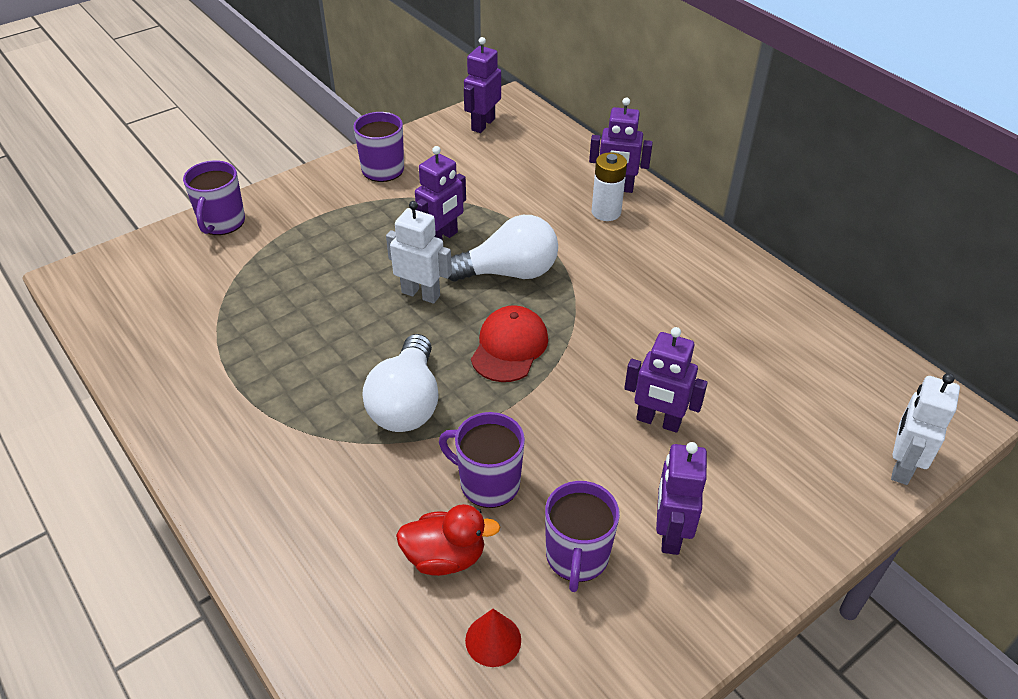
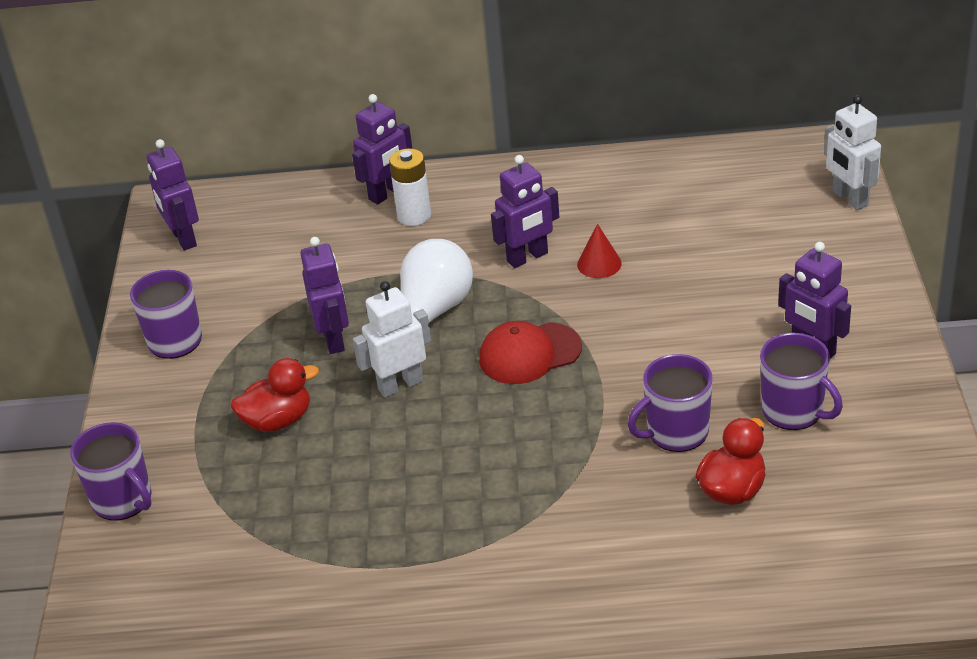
camera: 50 degrees left, 5 degrees down
(341, 252) = (278, 420): none -> red duck
(407, 403) = (537, 449): white light bulb -> none
(493, 640) = (834, 492): red cone -> red cone (599, 264)
(509, 347) = (529, 354): red cap -> red cap turned 75 degrees counterclockwise
(658, 421) = (697, 302): purple robot -> purple robot (527, 257)

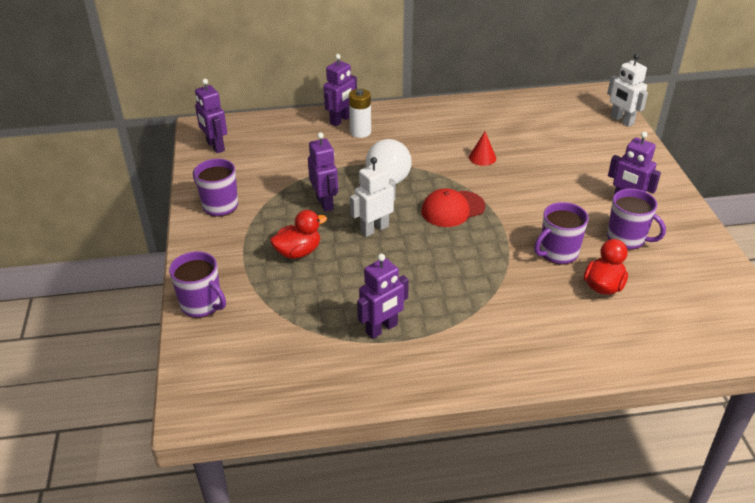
camera: 10 degrees left, 0 degrees up
(527, 257) = (437, 154): purple robot -> purple robot (382, 329)

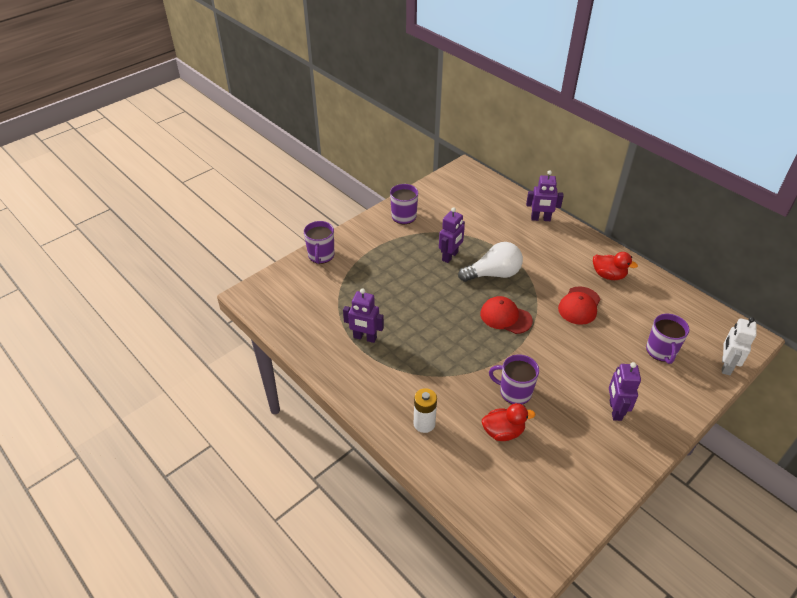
camera: 55 degrees right, 5 degrees up
(215, 146) = (453, 184): purple robot -> none
(298, 252) = (396, 269): red duck -> red duck (608, 275)
(360, 132) = (538, 234): white battery -> white battery (424, 424)
(374, 229) = (448, 290): white robot -> none
(482, 157) = (579, 306): red cone -> red cap
(627, 238) = (570, 426): purple mug -> purple mug (661, 351)

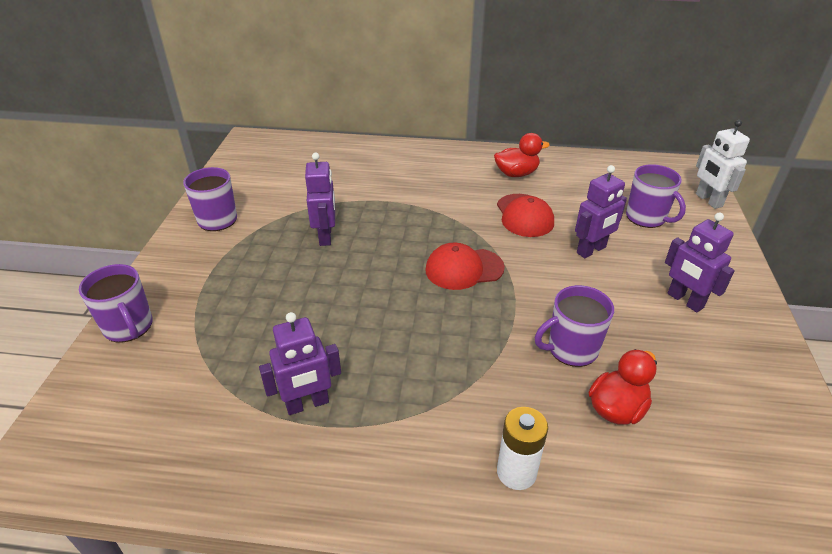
camera: 40 degrees left, 5 degrees down
(493, 274) = (398, 230): white light bulb -> none
(540, 219) = (389, 153): purple robot -> purple robot (591, 250)

